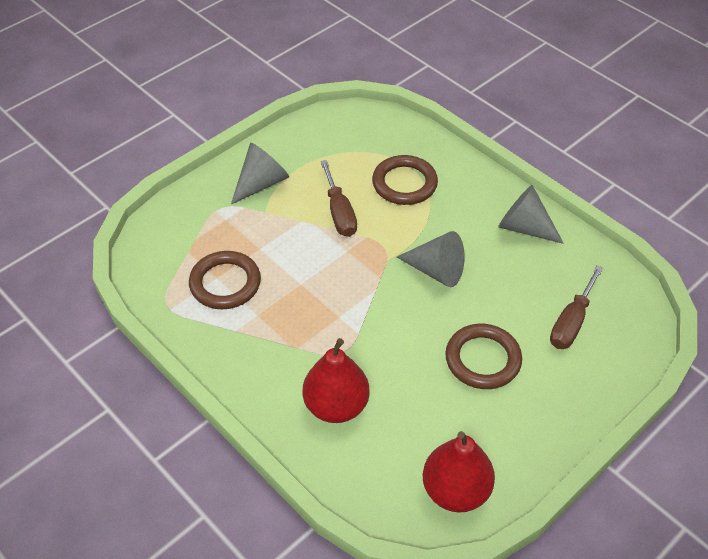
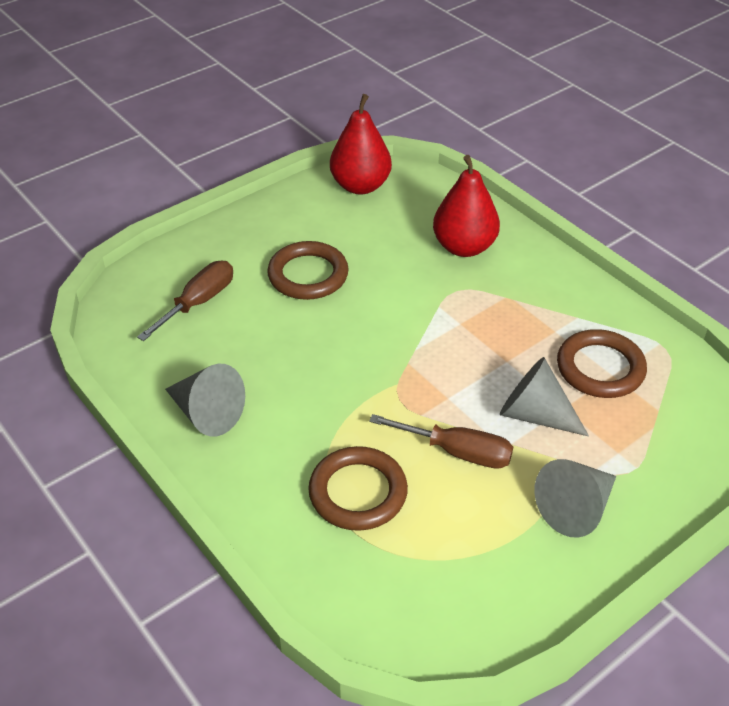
camera: 175 degrees left, 5 degrees down
(339, 213) = (457, 452): brown screwdriver -> brown screwdriver turned 120 degrees clockwise
(436, 271) = (337, 366): grey cone -> grey cone (535, 414)

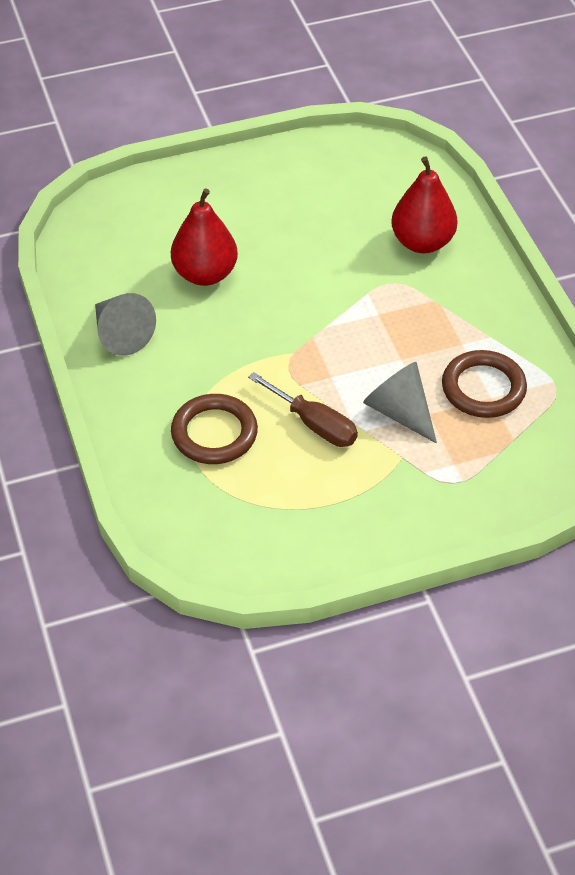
camera: 20 degrees right, 5 degrees up
(198, 302) = (155, 234): brown screwdriver -> none
(308, 275) = (263, 233): brown ring -> none
(360, 186) = (356, 156): red pear -> red pear (205, 274)
(575, 508) = (389, 498): grey cone -> none

